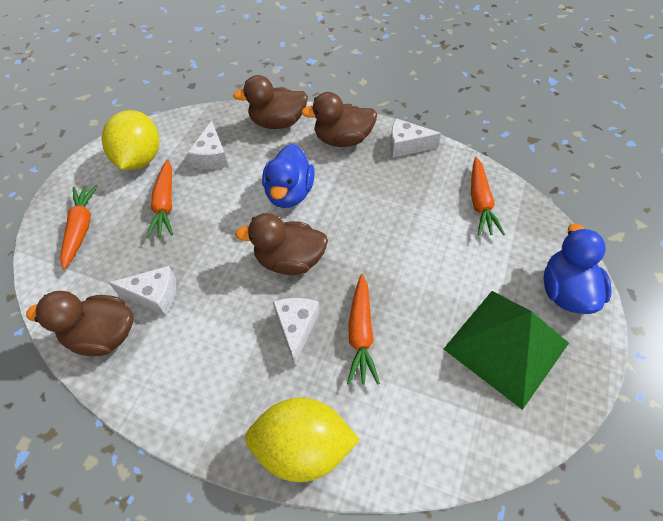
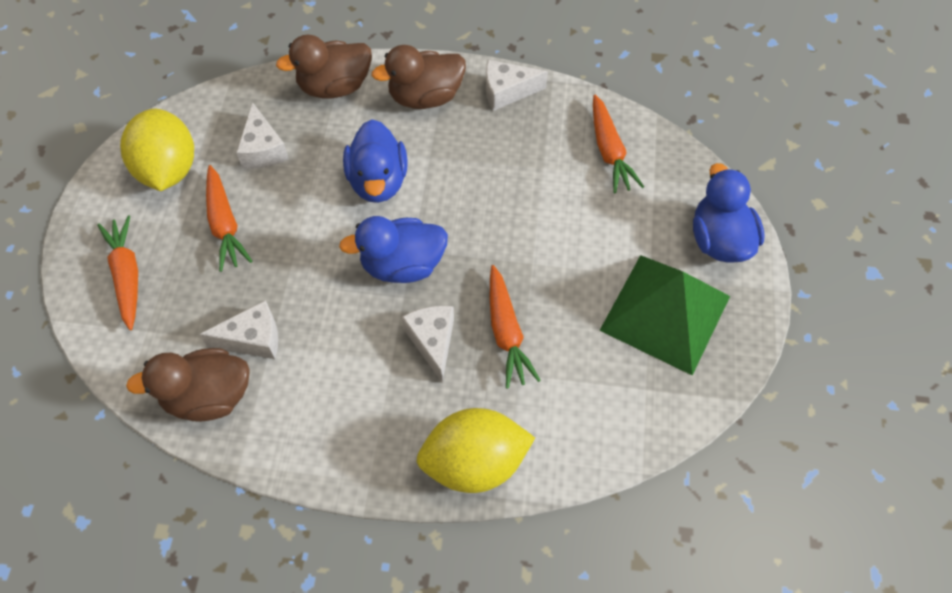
camera: 15 degrees left, 5 degrees up
(289, 260) = (402, 265): brown duck -> blue duck

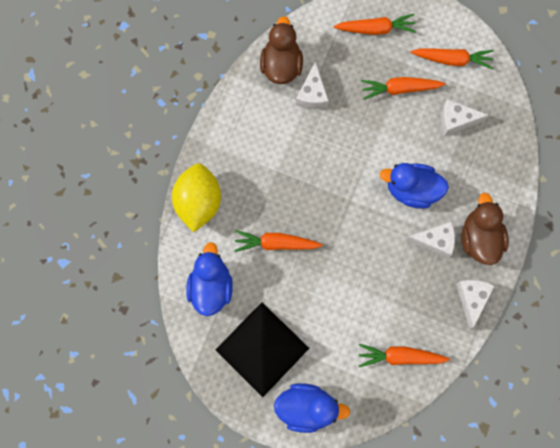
camera: 105 degrees right, 15 degrees up
(168, 169) = (452, 60): yellow lemon -> orange carrot
(334, 87) = (502, 177): brown duck -> none
(402, 265) = (341, 191): blue duck -> blue duck (211, 287)
(432, 341) = (282, 197): white cheese -> white cheese (435, 241)
(665, 313) = (262, 349): green pyramid -> black pyramid

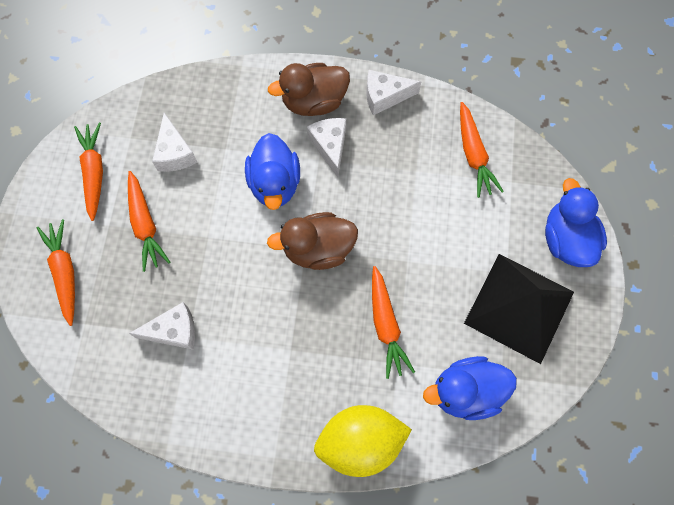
camera: 105 degrees left, 5 degrees down
(281, 65) = (139, 383): brown duck -> brown duck (318, 249)

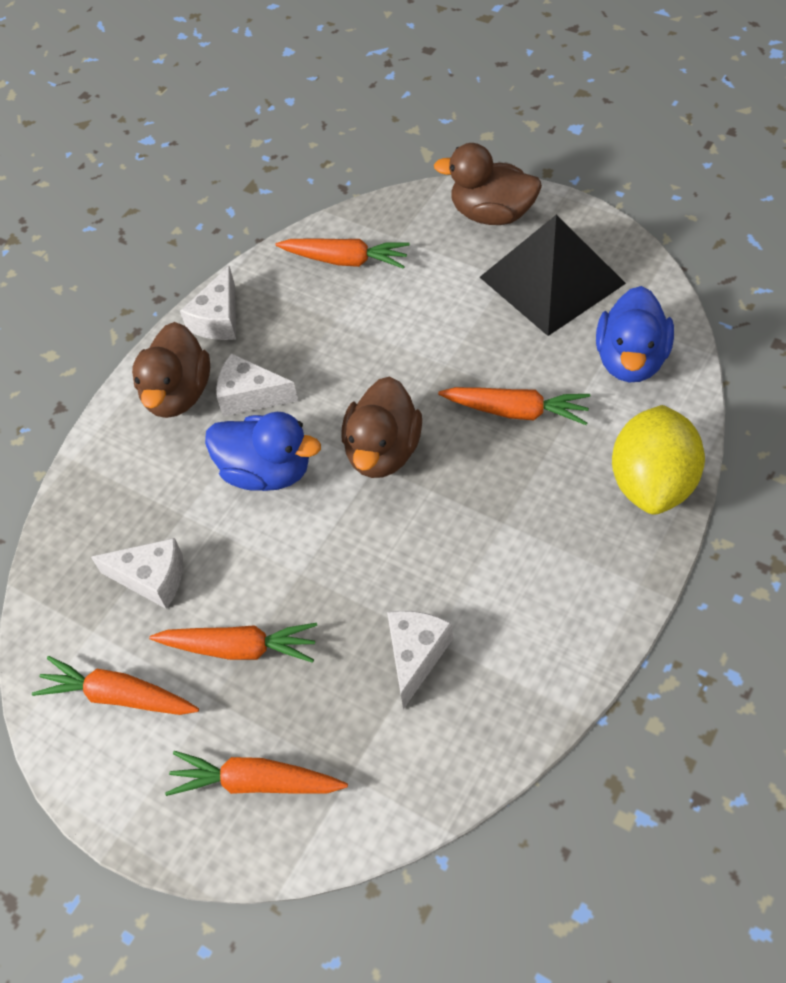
camera: 60 degrees left, 15 degrees down
(566, 239) = (492, 214): blue duck -> brown duck

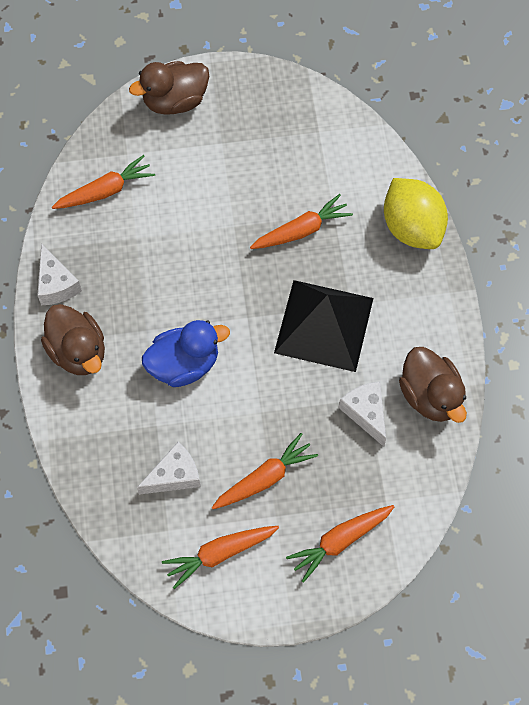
camera: 45 degrees left, 10 degrees up
(250, 396) = (128, 323): white cheese -> none
(383, 451) = (244, 306): brown duck -> brown duck (430, 396)
(552, 280) = (251, 128): black pyramid -> black pyramid (324, 325)
(631, 360) = (341, 156): blue duck -> none

